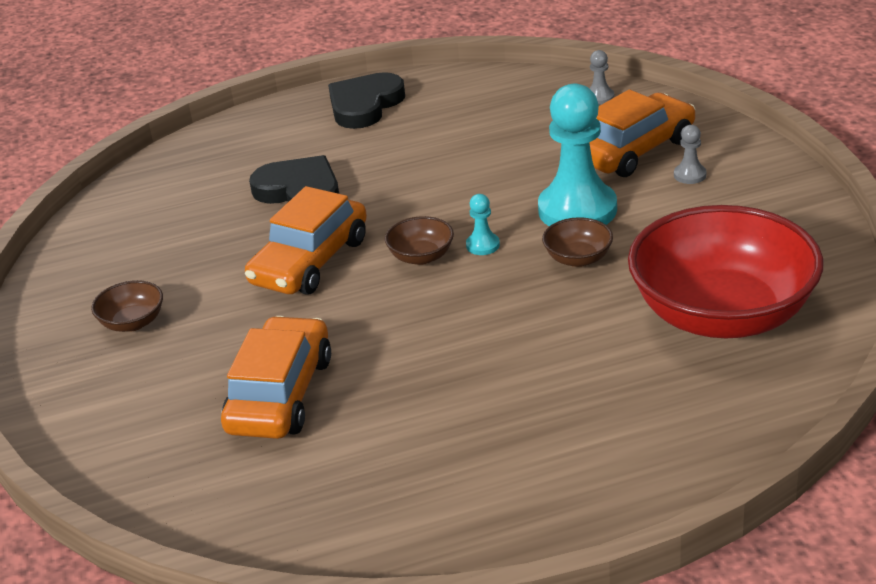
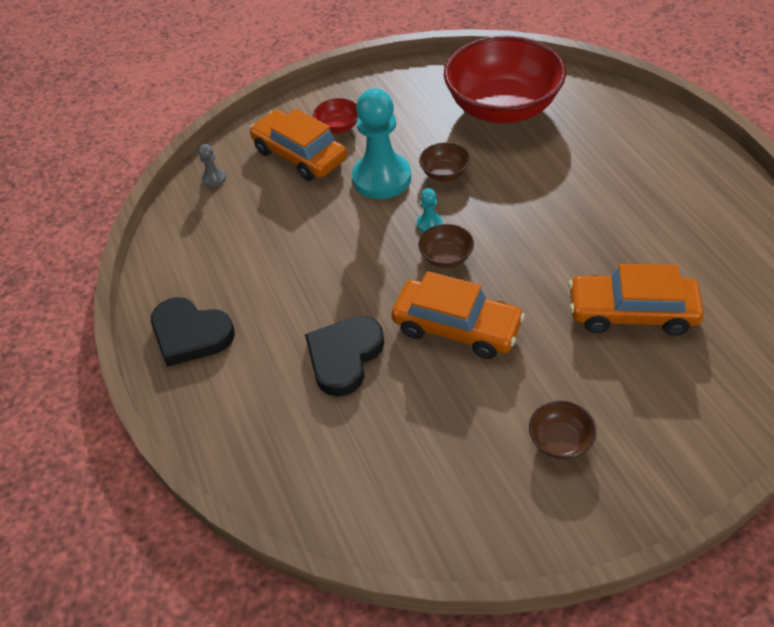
camera: 95 degrees left, 15 degrees up
(690, 175) = (338, 127): grey pawn -> red bowl

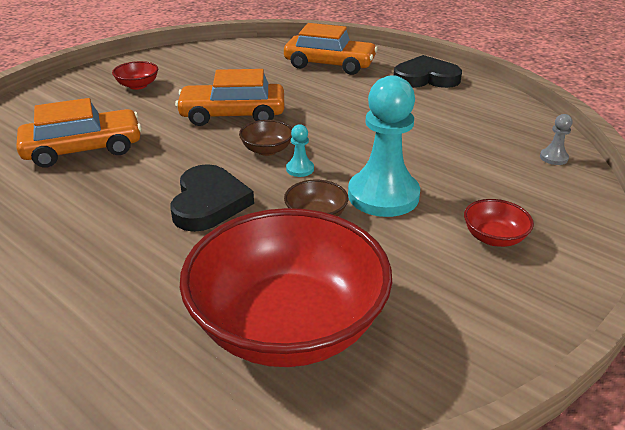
camera: 150 degrees right, 15 degrees down
(300, 155) = (498, 197): orange car -> orange car (329, 64)
(344, 357) = (307, 88): black heart -> black heart (209, 202)
(560, 441) = (138, 85): brown bowl -> red bowl

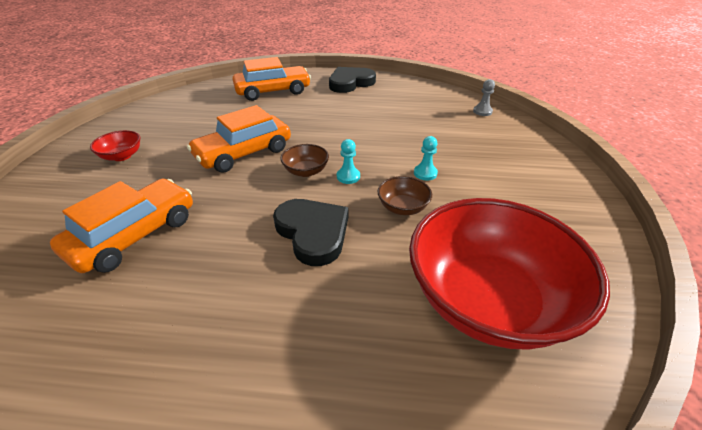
camera: 35 degrees left, 5 degrees up
(383, 195) = (425, 173): turquoise pawn -> turquoise pawn, size x0.42
(494, 238) = (517, 174): red bowl -> none

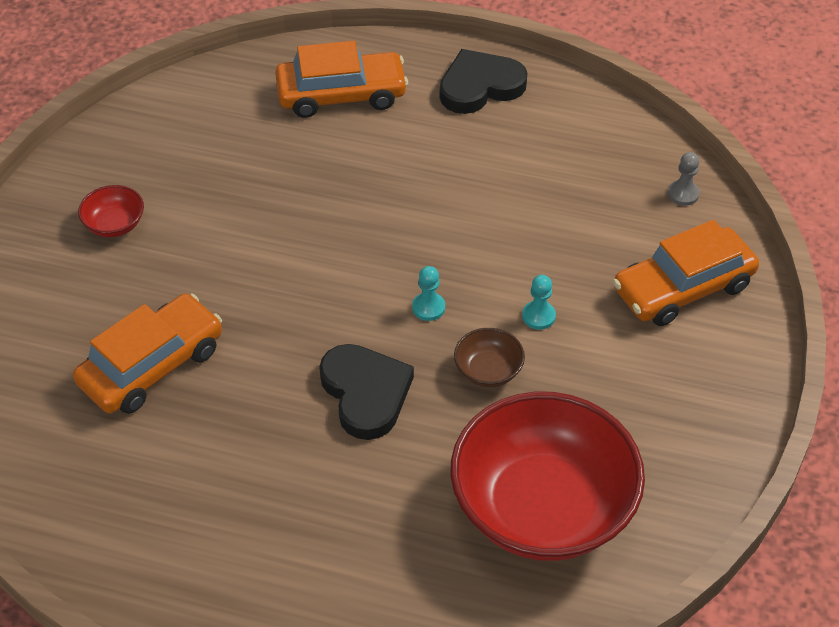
camera: 10 degrees right, 10 degrees up
(244, 153) = (286, 241): orange car -> orange car (682, 288)
(306, 171) = (371, 289): brown bowl -> none

